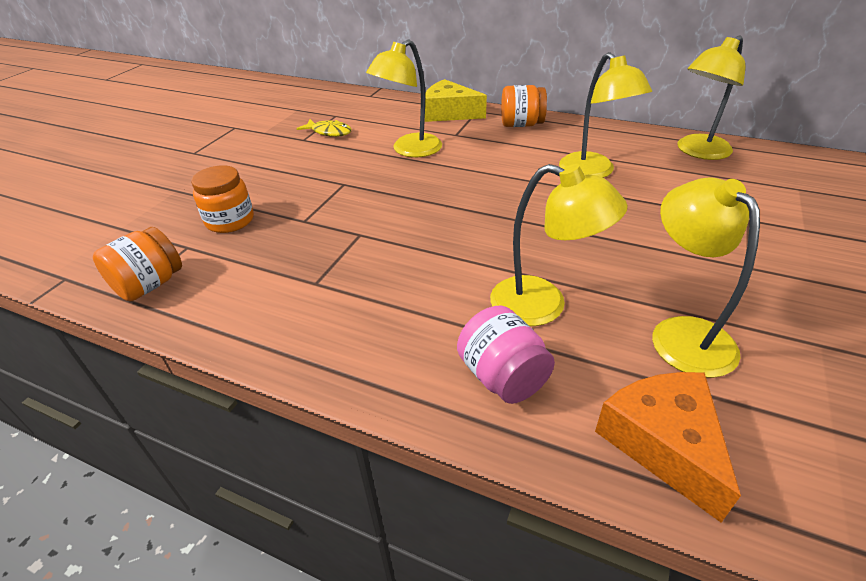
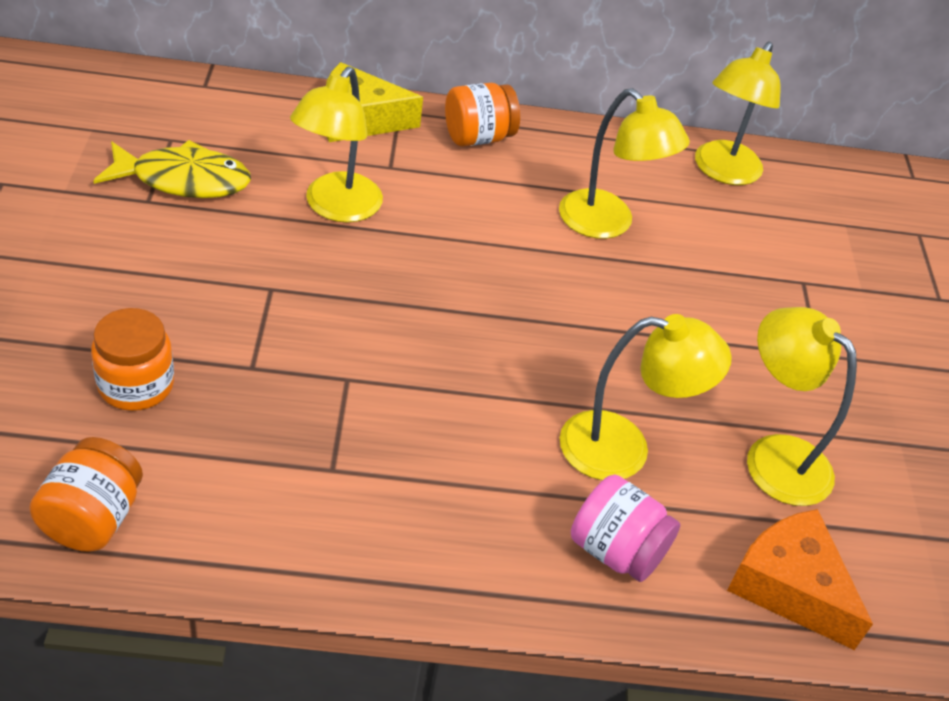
camera: 30 degrees left, 5 degrees up
(329, 132) = (183, 180): yellow fish -> yellow fish, size x1.58

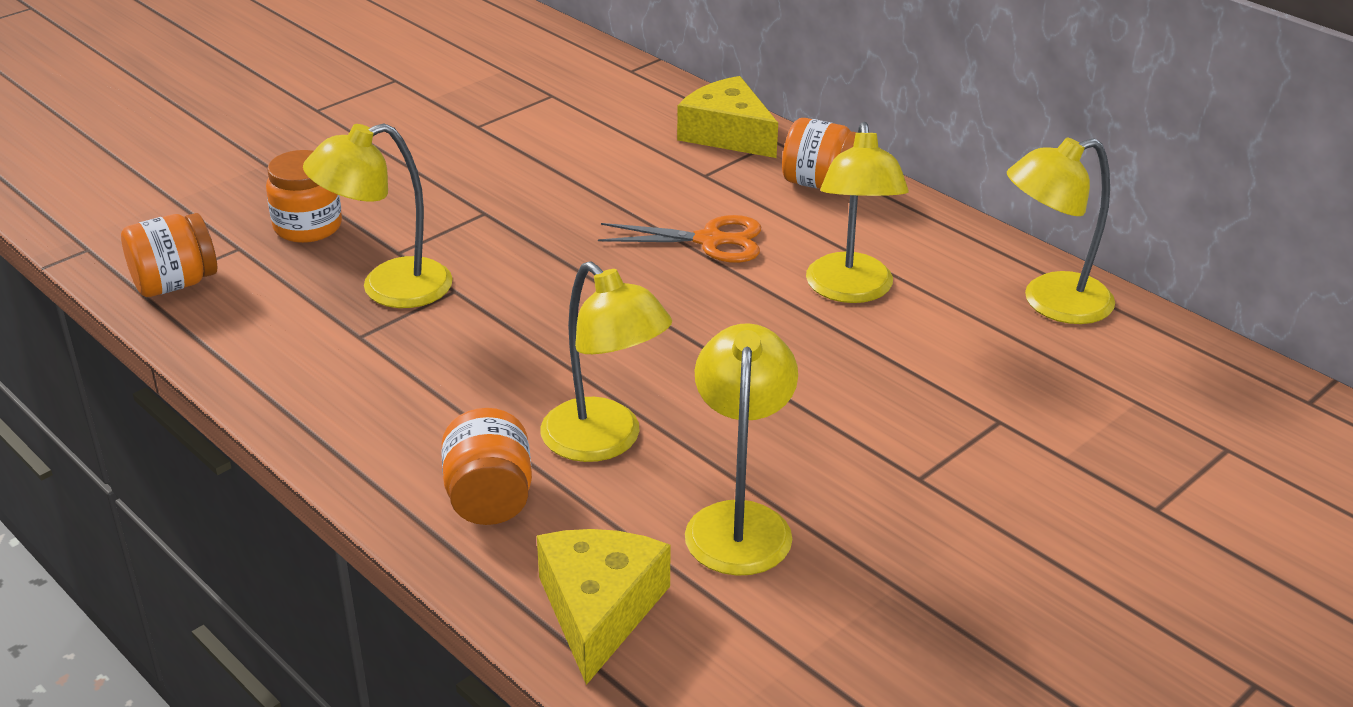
camera: 50 degrees right, 10 degrees down
(183, 180) = (523, 123): yellow fish -> none
(336, 208) = (615, 184): yellow lamp -> yellow lamp (388, 288)
(470, 227) = (711, 240): none -> orange scissors
(616, 550) = (489, 498): pink jar -> orange jar
(789, 587) = (599, 609): orange cheese -> yellow cheese

